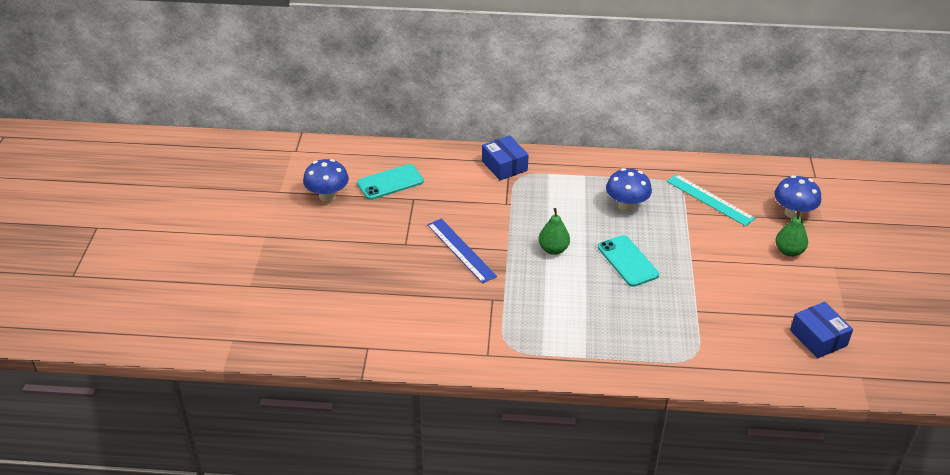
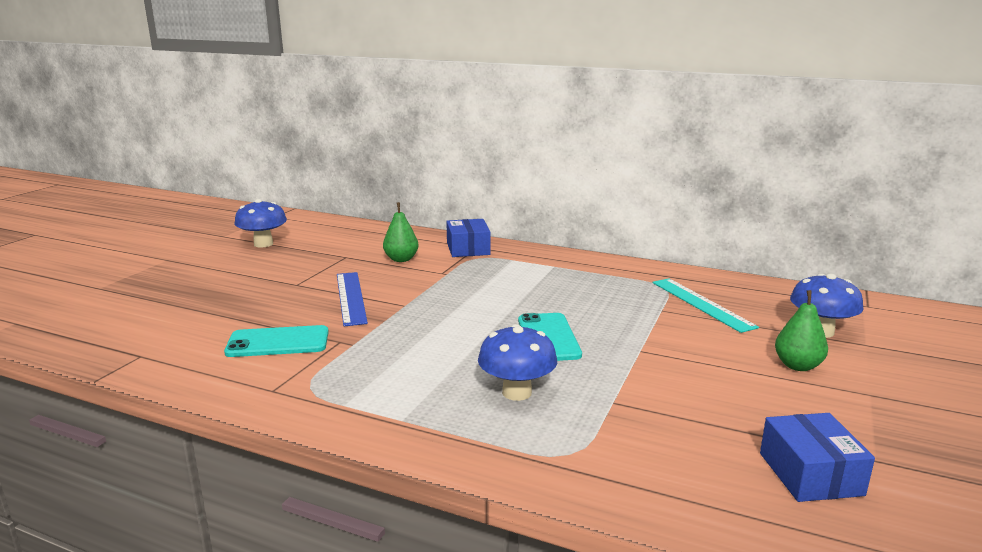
camera: 20 degrees right, 20 degrees down
(390, 182) = (336, 244): turquoise phone -> turquoise phone (278, 342)
(553, 249) = (460, 313): green pear -> green pear (401, 259)
(626, 205) = (585, 293): blue mushroom -> blue mushroom (517, 392)

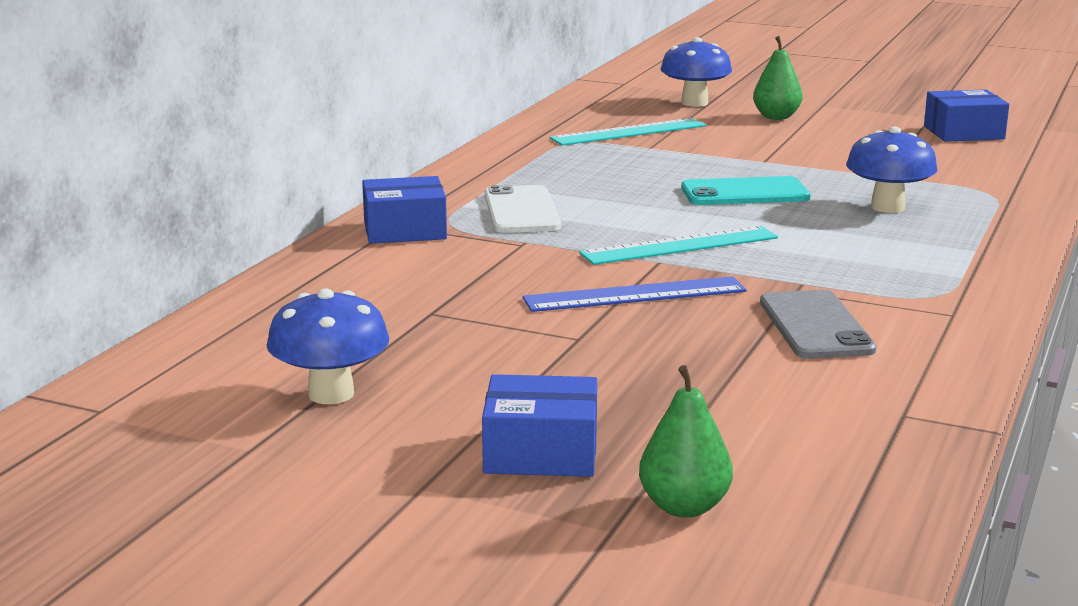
camera: 90 degrees left, 0 degrees up
(177, 277) = (541, 452): none -> blue box
(278, 342) = (815, 326): turquoise phone -> grey phone
(401, 259) = (453, 271): green pear -> green pear (684, 507)
(431, 311) = (680, 246): none -> turquoise ruler
(502, 272) = (521, 211): none -> white phone

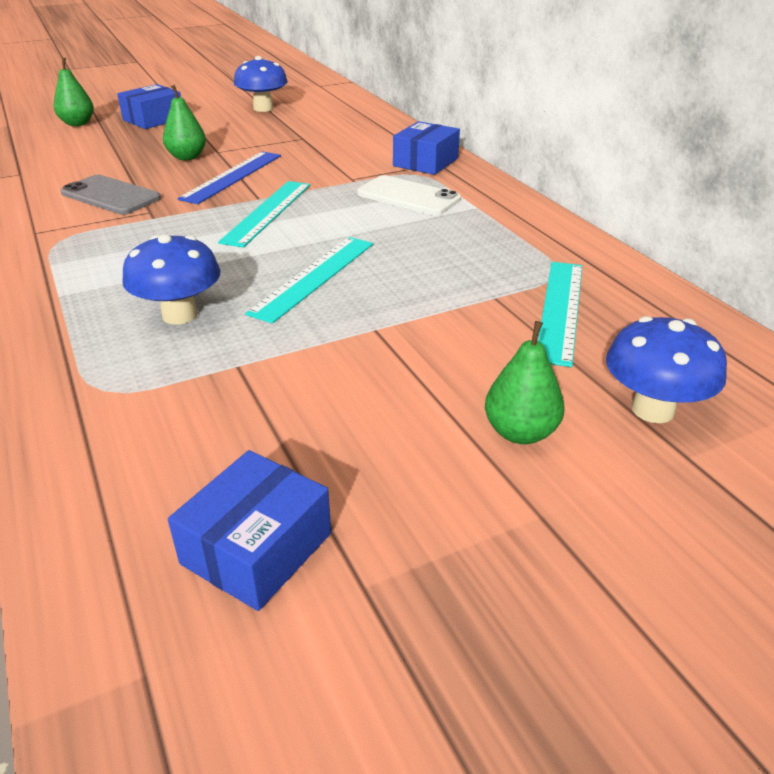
camera: 130 degrees right, 15 degrees up
(633, 345) = (187, 157): none -> green pear
(744, 193) = (314, 277): turquoise phone -> turquoise ruler

